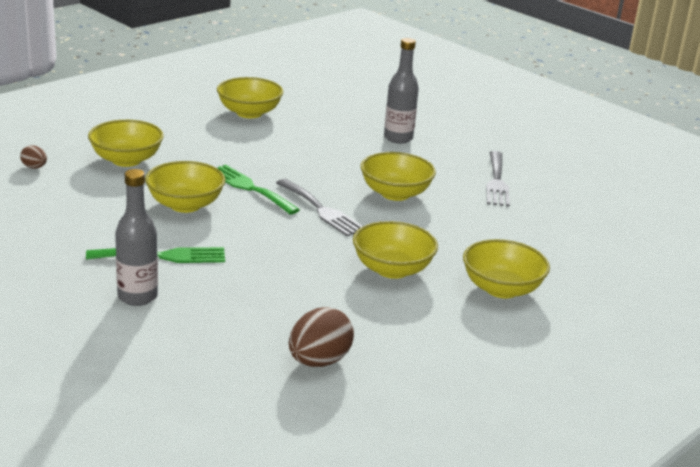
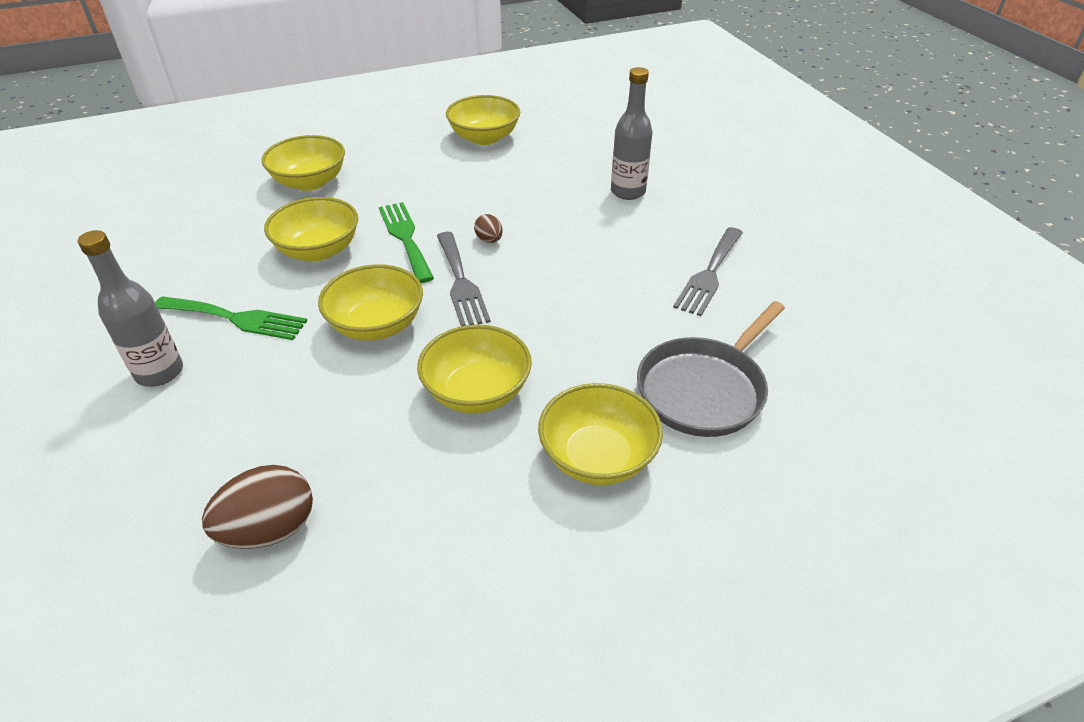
camera: 25 degrees right, 15 degrees up
(34, 167) = (215, 179): brown egg -> brown egg (489, 240)
(395, 193) = (567, 272): yellow bowl -> yellow bowl (377, 325)
(541, 244) = (704, 389): none -> grey pan

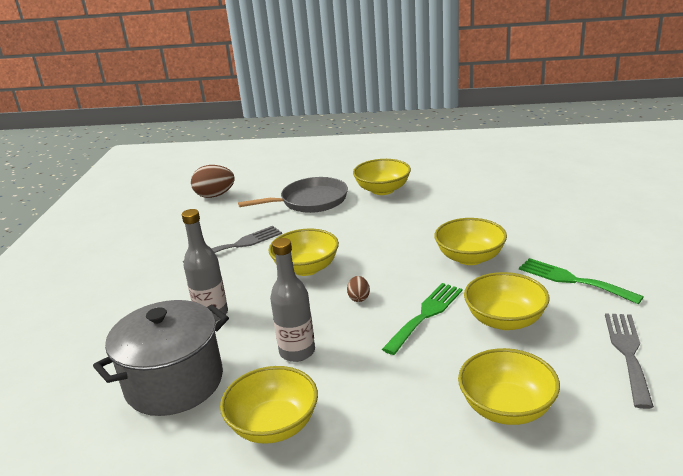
camera: 150 degrees left, 15 degrees down
(159, 372) = (620, 258): grey bottle -> grey bottle (297, 352)
(270, 529) = (540, 192): brown egg -> brown egg (215, 195)
(405, 238) = (425, 315): green fork -> green fork turned 150 degrees counterclockwise
(461, 282) = (400, 272): grey fork -> grey fork (628, 353)
(477, 392) = (423, 218): yellow bowl -> yellow bowl (306, 268)
(589, 142) = (174, 383): none -> grey pot

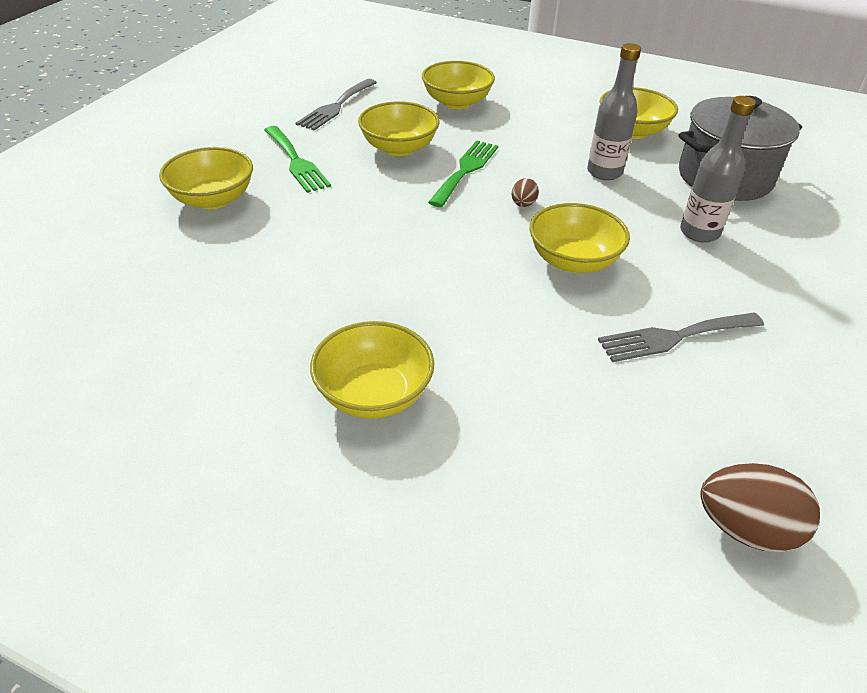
camera: 165 degrees left, 15 degrees up
(310, 201) = (526, 413): grey pan -> none
(425, 315) = (465, 170): green fork -> green fork turned 150 degrees clockwise
(470, 257) = (365, 214): yellow bowl -> yellow bowl (213, 199)

